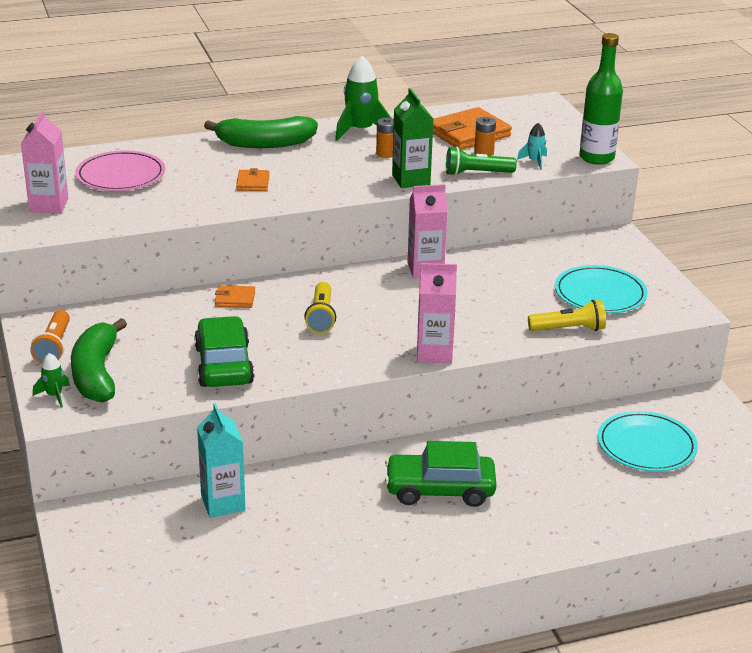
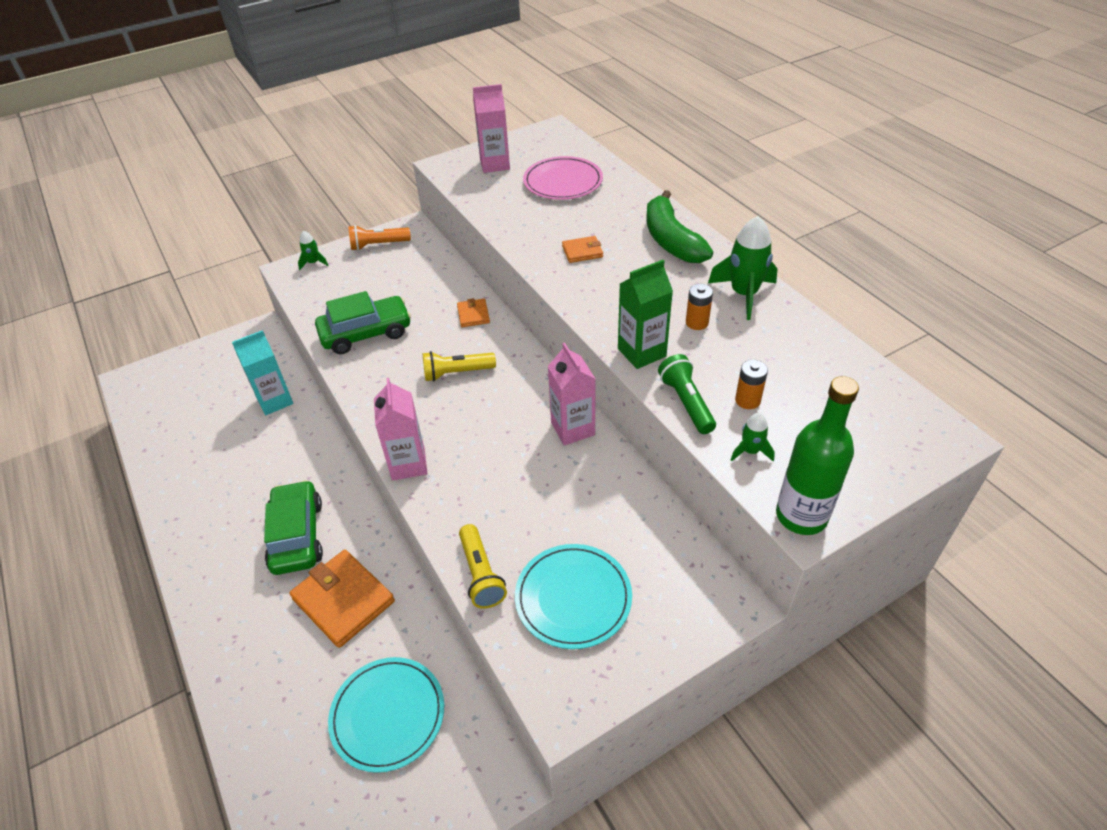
camera: 80 degrees right, 15 degrees up
(97, 373) = (345, 273): green banana -> none
(468, 133) = (795, 379): orange wallet -> orange wallet (343, 600)
(534, 161) = (750, 451): turquoise rocket -> green rocket

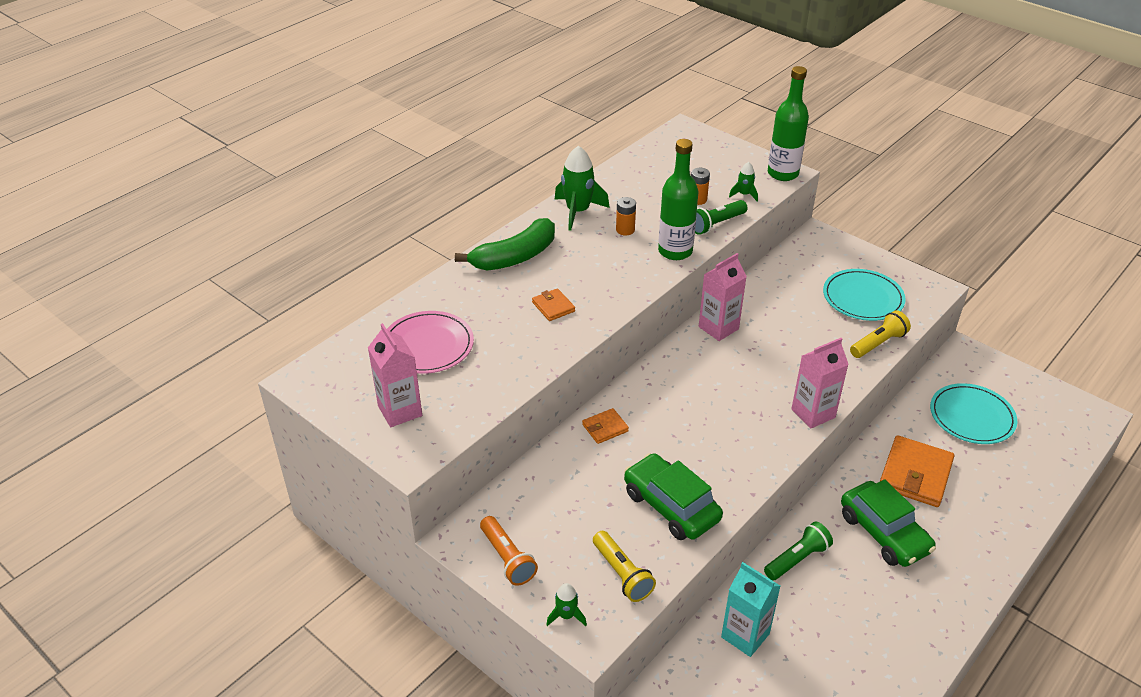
camera: 110 degrees left, 5 degrees down
(297, 536) = (884, 533): green car -> green car turned 90 degrees counterclockwise
(315, 458) = (797, 559): none -> green flashlight
(457, 373) = (692, 415): yellow flashlight -> yellow flashlight (622, 574)
(641, 352) = (675, 251): green carton -> green bottle

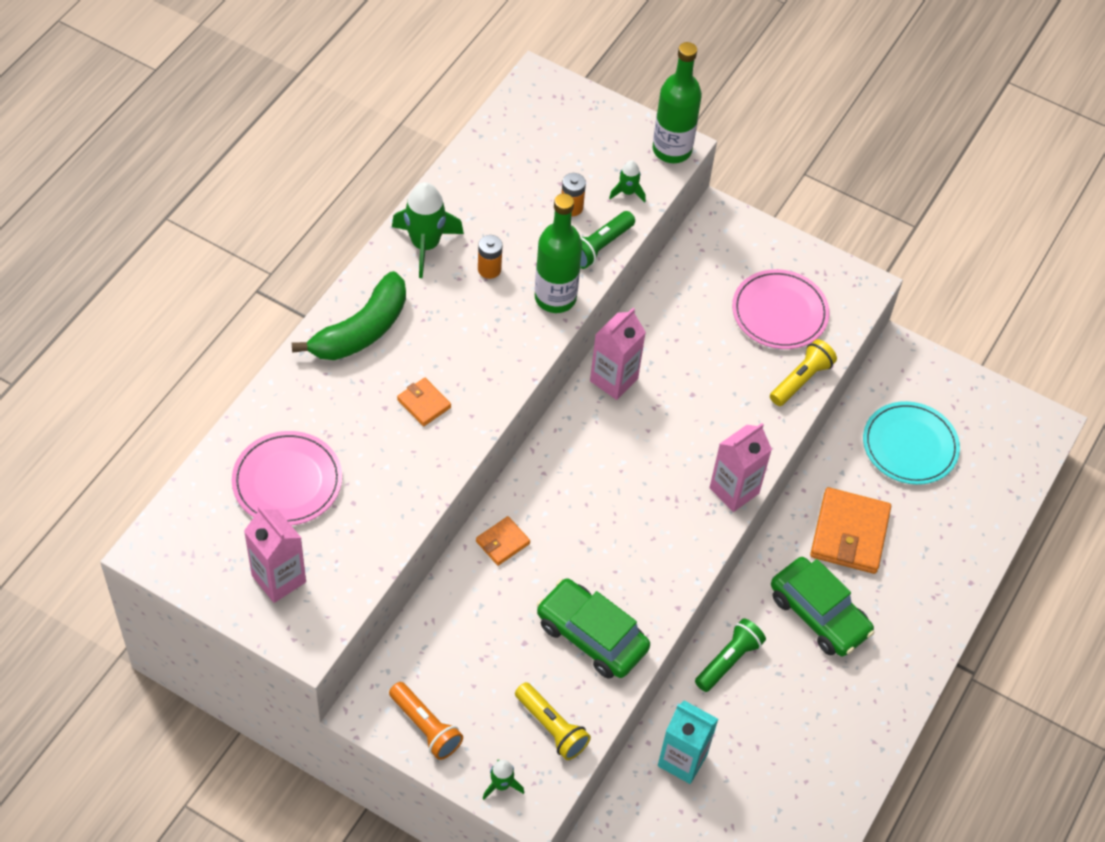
camera: 15 degrees left, 15 degrees up
(863, 298) = (779, 312): turquoise plate -> pink plate

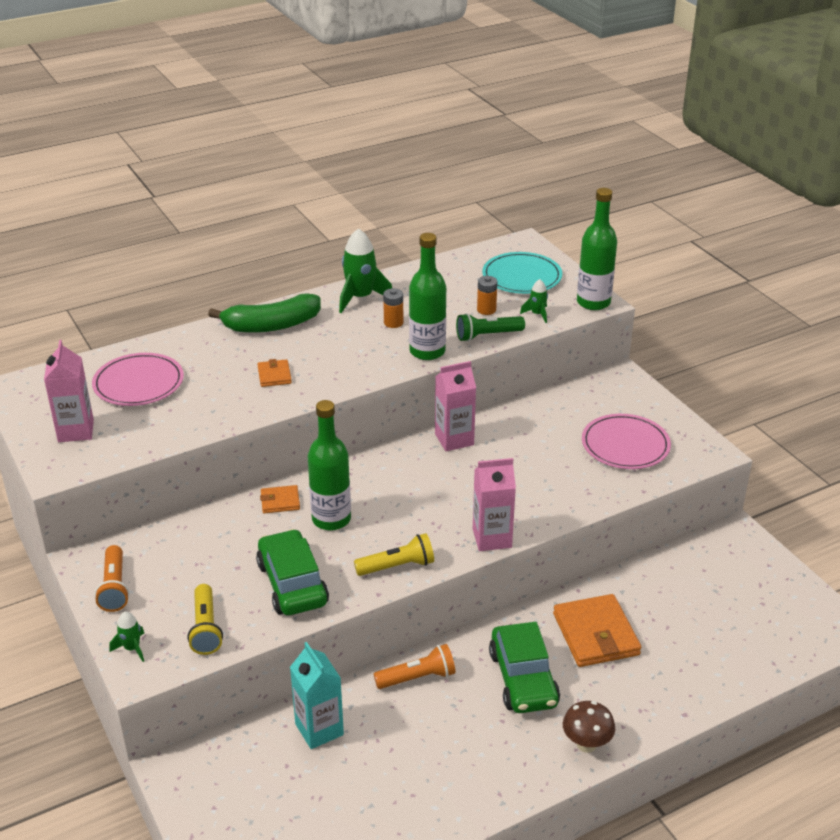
camera: 35 degrees right, 20 degrees down
(569, 540) = (331, 519): none -> green bottle
(728, 661) = (417, 678): green flashlight -> orange flashlight
(801, 380) = (609, 491): yellow flashlight -> yellow flashlight (397, 566)
(849, 533) = (596, 634): orange wallet -> orange wallet turned 60 degrees counterclockwise
(910, 445) = (698, 596): turquoise plate -> turquoise plate (522, 276)
(912, 655) = (586, 744): none -> brown mushroom

